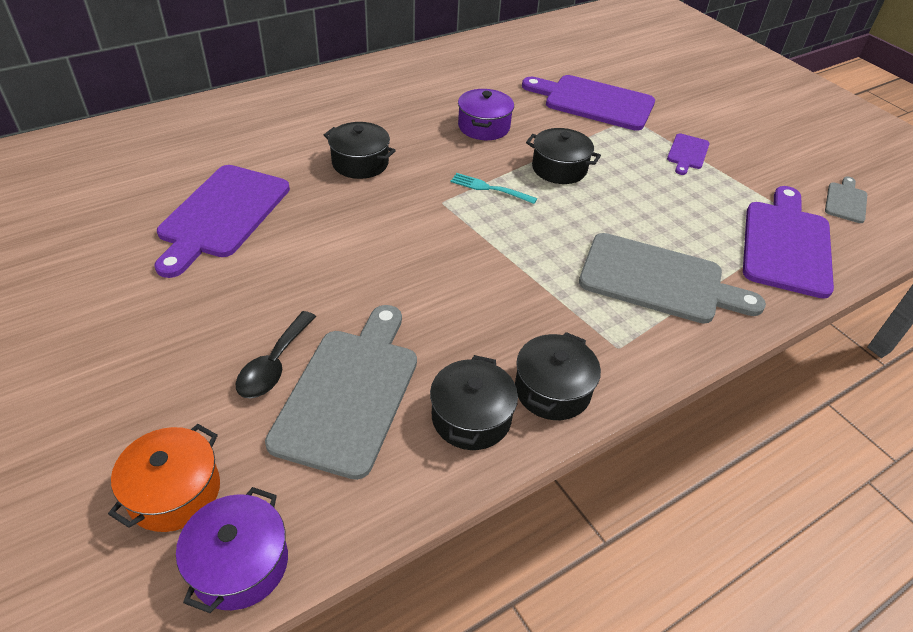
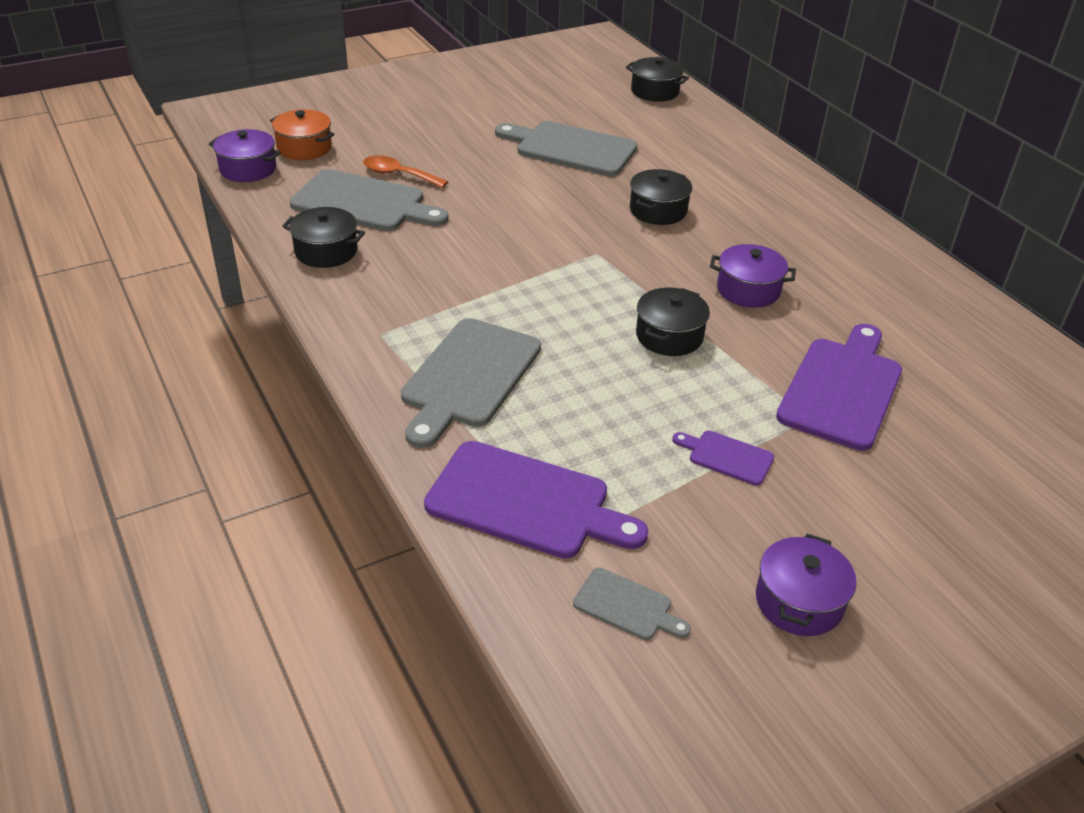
camera: 95 degrees right, 5 degrees down
(222, 215) = (571, 148): purple cutting board -> grey cutting board
(274, 365) = (398, 175): black spoon -> orange spoon
(490, 188) = (623, 284): turquoise fork -> none
(552, 390) = (341, 291): black pot -> black pot (655, 91)
(796, 139) = (799, 601): none -> purple pot

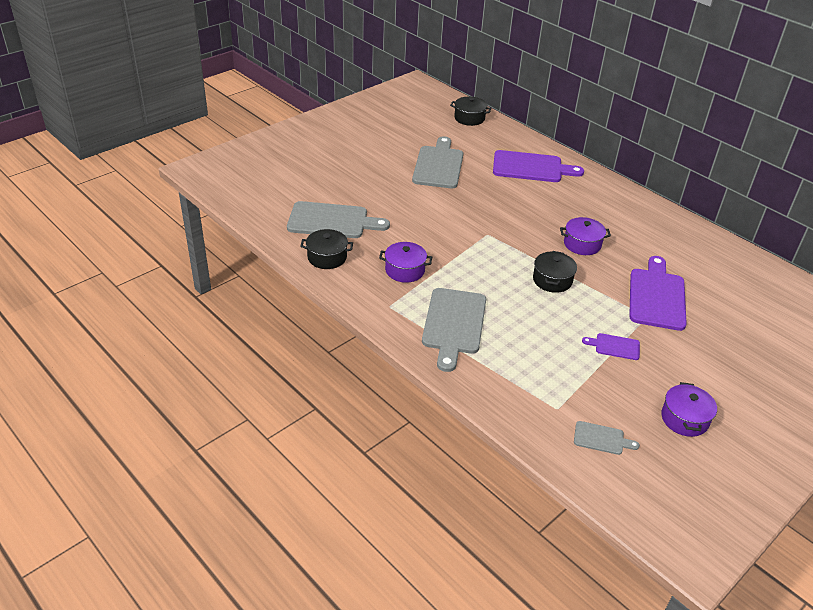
camera: 15 degrees left, 0 degrees up
(248, 169) = (245, 208): purple pot -> purple pot (405, 270)
(304, 148) = (273, 187): orange pot -> none
(398, 175) = (343, 198): orange spoon -> none
(526, 502) = (522, 392): purple cutting board -> purple cutting board (531, 167)
(571, 148) = (438, 165): grey cutting board -> grey cutting board turned 90 degrees clockwise
(658, 210) = (509, 200): black pot -> none

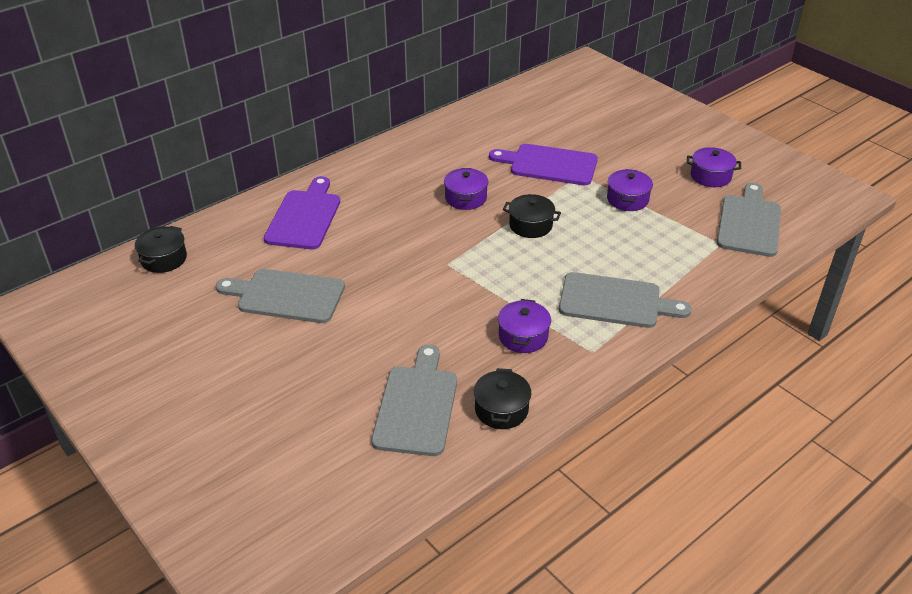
camera: 85 degrees left, 0 degrees up
(601, 438) = (749, 223): grey cutting board -> grey cutting board, size x2.05
(614, 346) = (627, 199): purple cutting board -> purple pot

